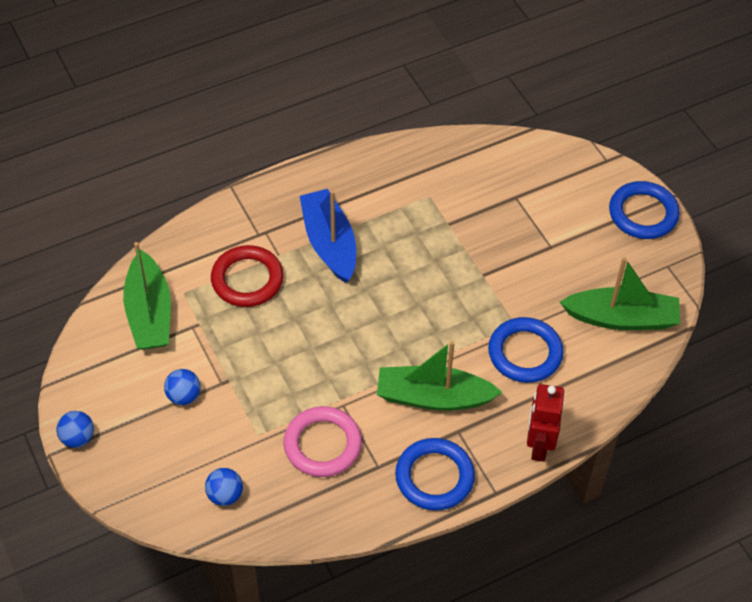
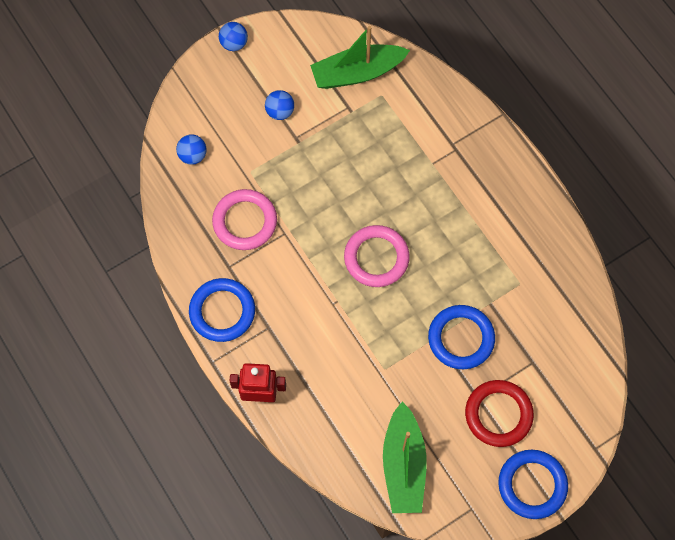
camera: 85 degrees right, 15 degrees up
(247, 279) = (402, 142): red ring -> red ring (498, 414)
(329, 243) = (451, 203): blue boat -> none
(385, 318) = (376, 258): none -> pink ring
(433, 397) = (299, 304): green boat -> none
(525, 353) = (354, 379): blue ring -> blue ring (461, 338)

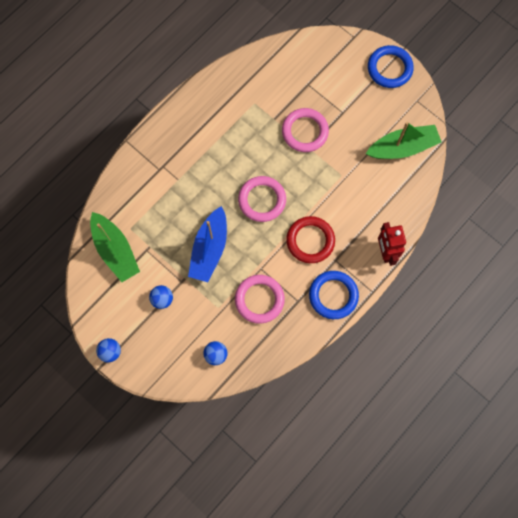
camera: 105 degrees left, 5 degrees up
(328, 179) = (209, 249): none -> blue boat
(461, 338) = (305, 131): blue ring -> pink ring
(498, 414) = (350, 97): red ring -> red ring (310, 241)

